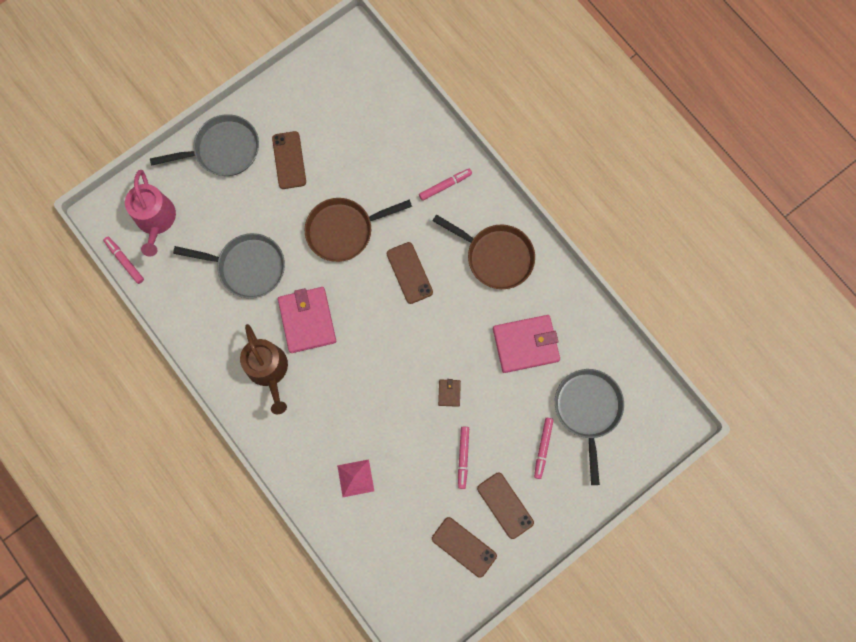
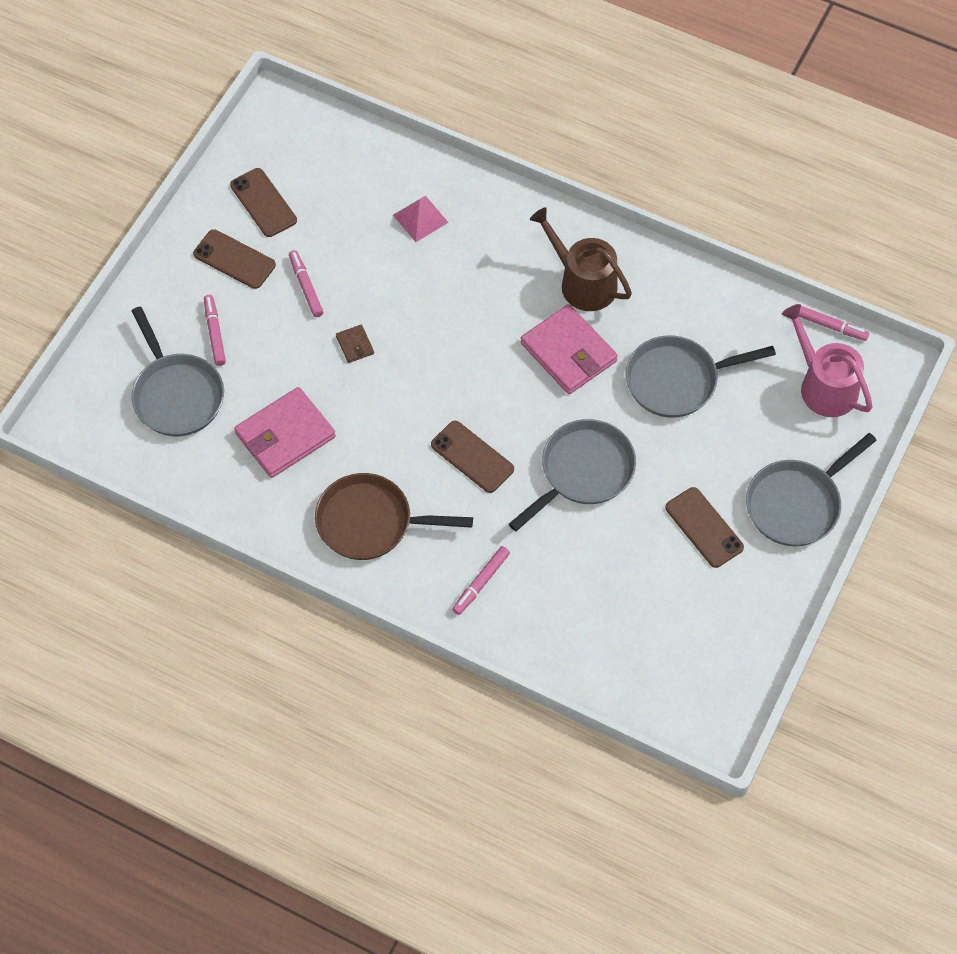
camera: 155 degrees right, 15 degrees down
(343, 230) = (583, 472): brown pan -> grey pan
(464, 547) = (263, 203): brown phone -> brown phone turned 45 degrees clockwise

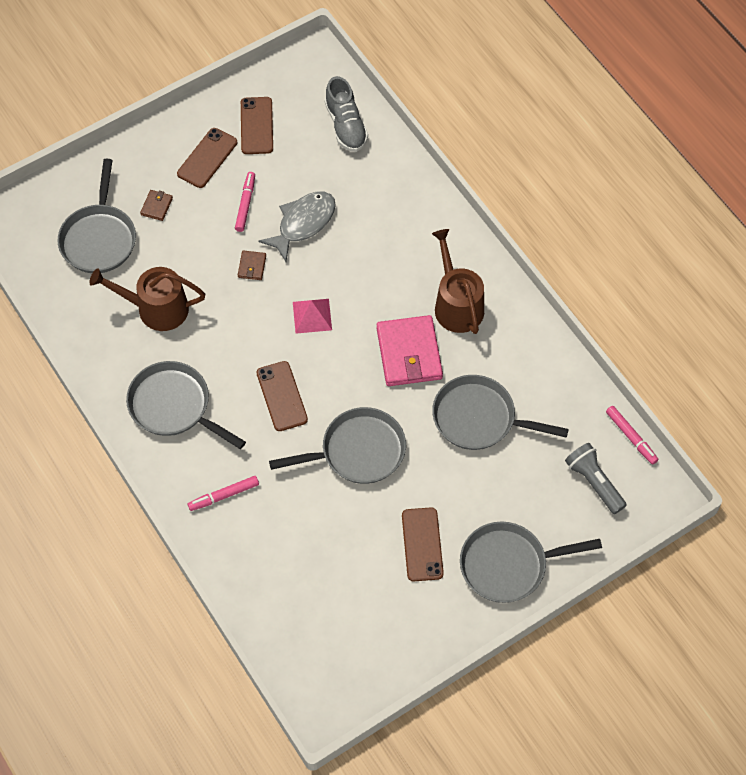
camera: 30 degrees right, 0 degrees up
(215, 333) = (156, 206): pink marker -> brown wallet
(234, 259) = (207, 158): brown phone -> brown phone turned 60 degrees clockwise
(285, 435) = (156, 308): pink wallet -> brown watering can
(355, 160) = (346, 126): none -> grey shoe
(370, 522) = (174, 406): brown pan -> grey pan
(378, 277) = (303, 223): none -> grey fish
(420, 218) = (365, 194): pink pyramid -> pink pyramid (312, 316)
(823, 385) = (594, 482): pink watering can -> grey flashlight

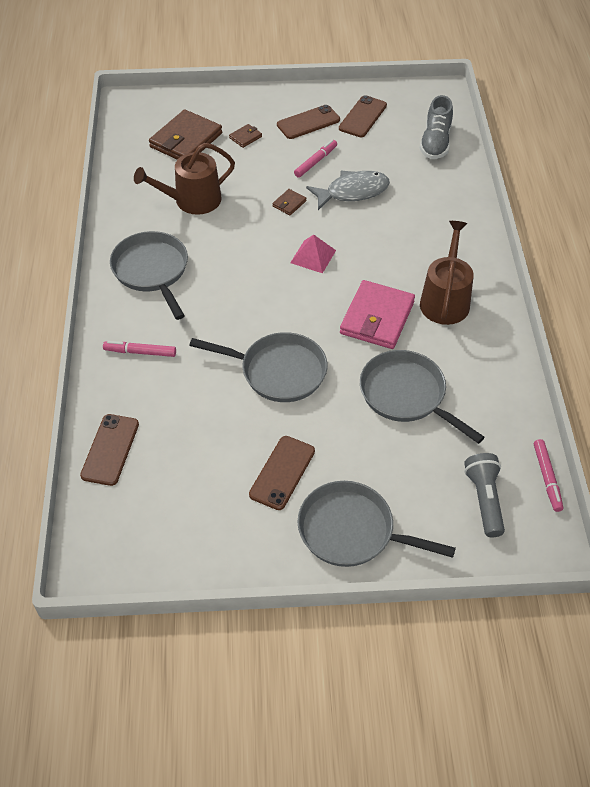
camera: 30 degrees right, 10 degrees down
(99, 238) = (186, 140): grey pan -> brown wallet
(156, 308) = (192, 201): brown watering can -> brown watering can turned 60 degrees counterclockwise
(282, 396) = (244, 302): brown phone -> brown phone (110, 449)

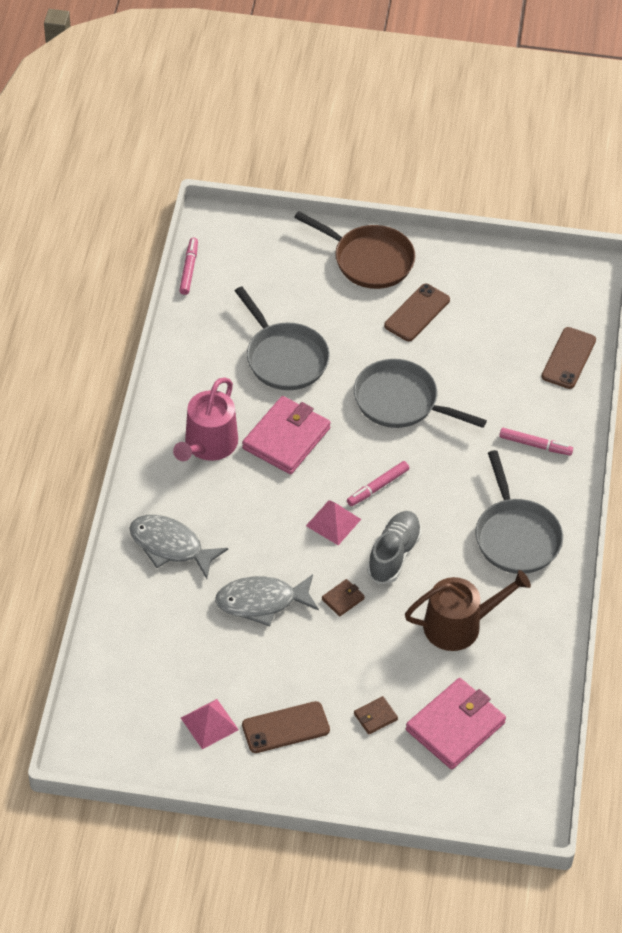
camera: 170 degrees left, 0 degrees up
(186, 140) = (455, 726): brown wallet -> pink wallet
(316, 162) = (294, 657): pink marker -> pink marker (377, 487)
(352, 531) = (369, 260): grey pan -> brown pan
(363, 117) = (209, 724): brown phone -> pink pyramid
(435, 142) = (130, 660): grey shoe -> grey shoe (394, 554)
(441, 217) = (170, 546): none -> grey fish
(445, 300) = (208, 445): brown watering can -> pink watering can
(484, 500) = (250, 263): grey flashlight -> none

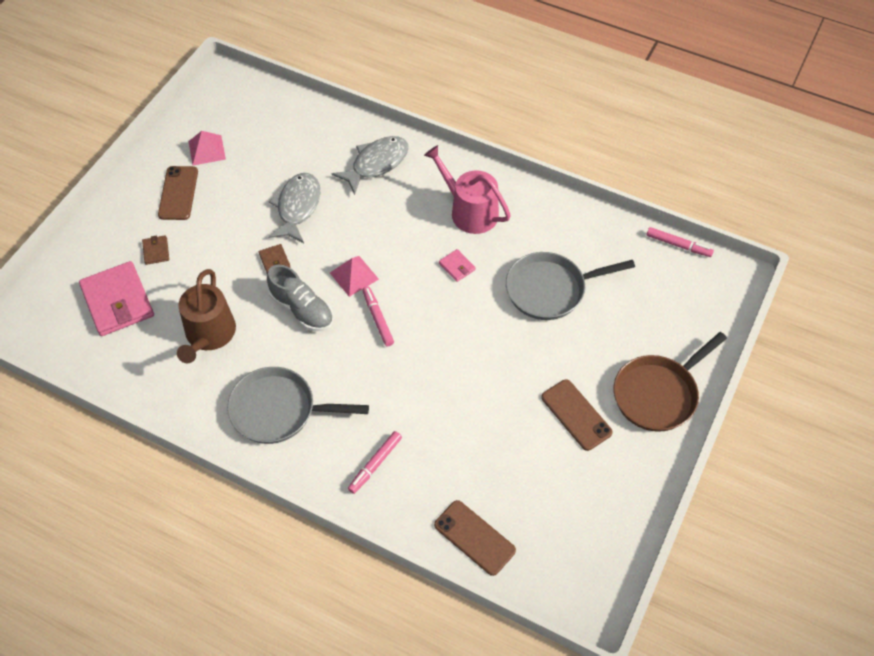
camera: 110 degrees right, 5 degrees up
(286, 438) = (457, 267): pink wallet -> pink wallet, size x0.44
(401, 401) = (468, 366): grey pan -> none

